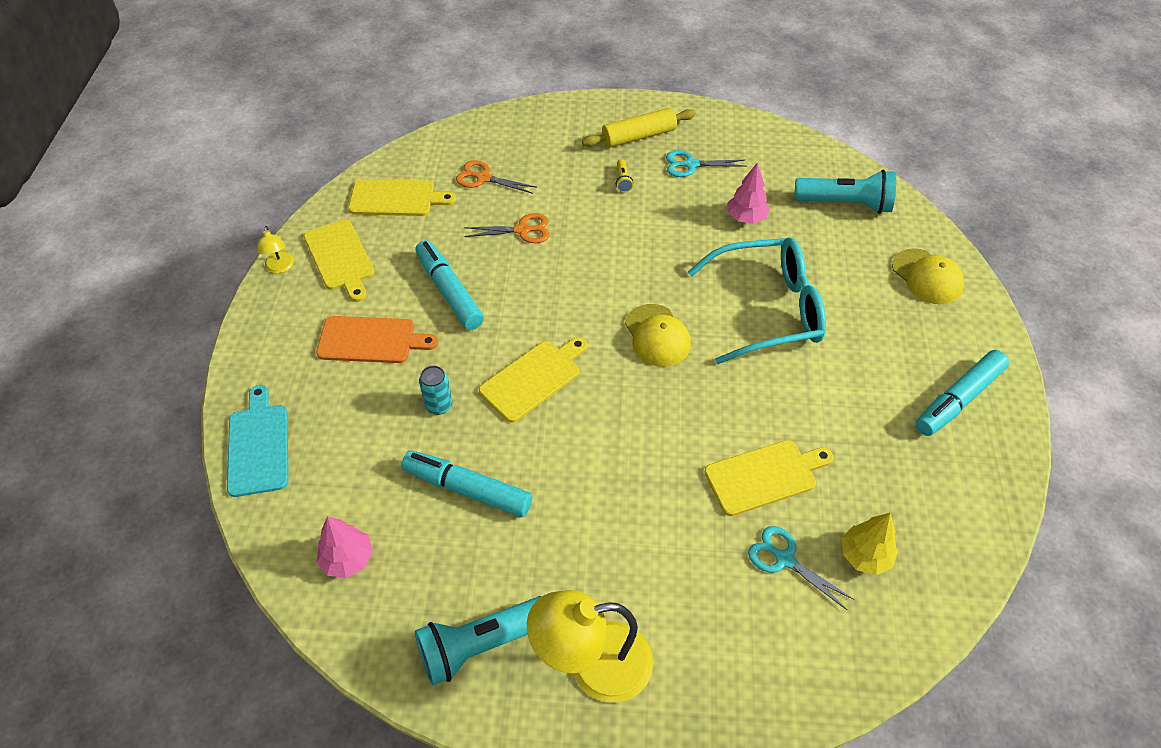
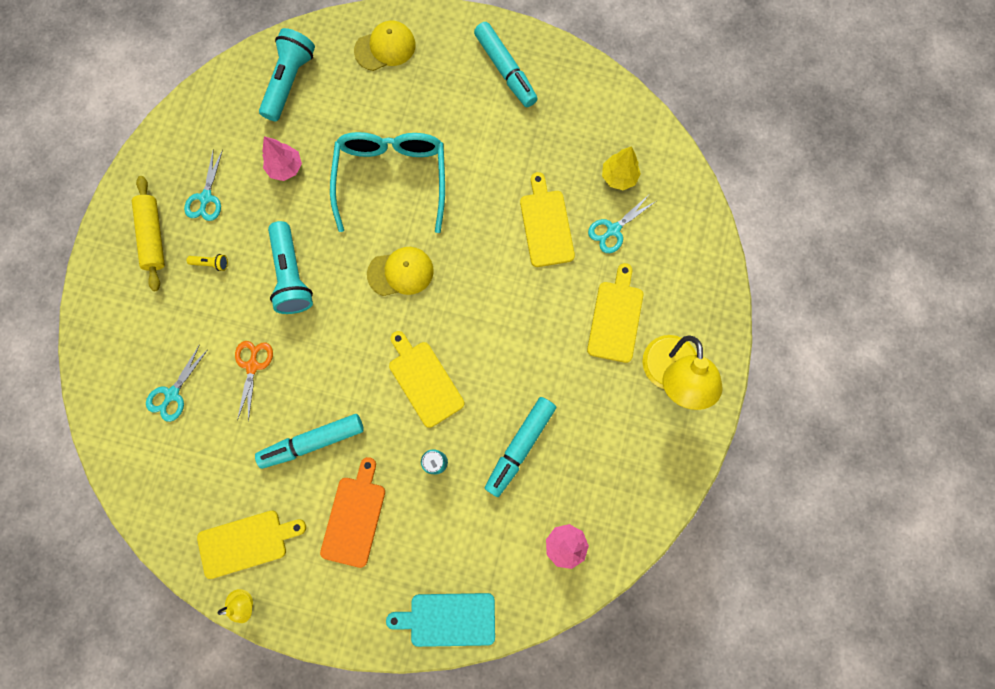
camera: 80 degrees left, 25 degrees up
(396, 198) = (179, 483): yellow cutting board -> yellow cutting board (615, 318)
(481, 645) = (646, 450): turquoise flashlight -> turquoise flashlight (291, 275)
(483, 178) = (172, 394): orange scissors -> turquoise scissors

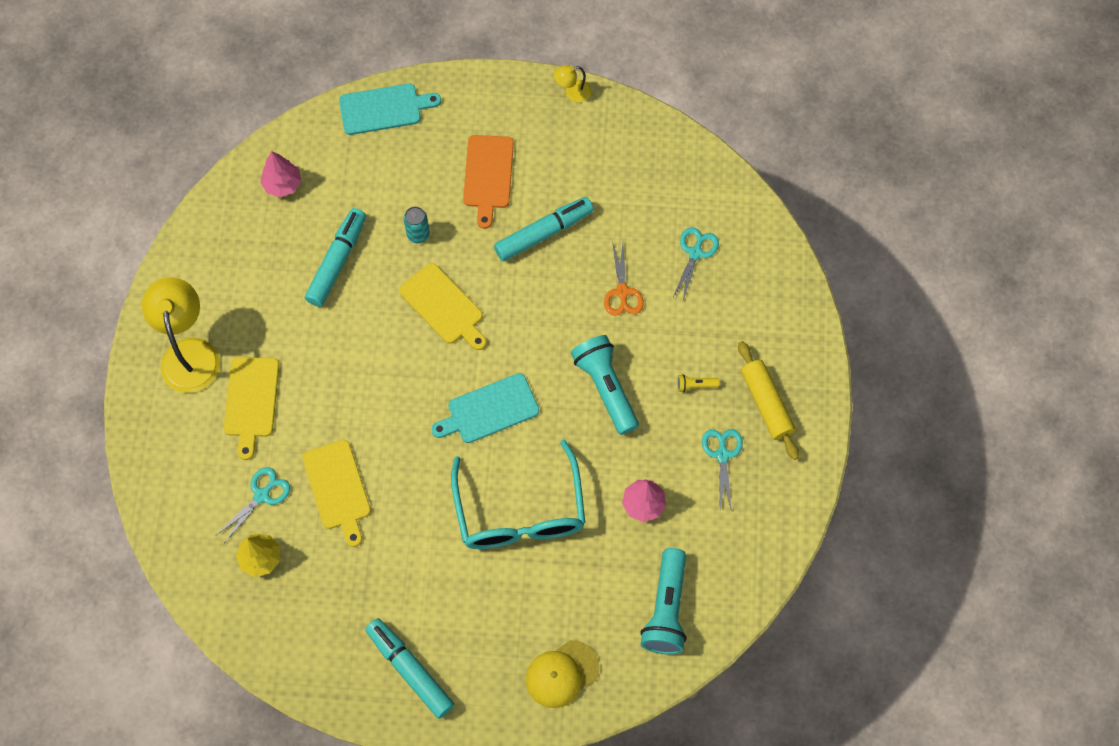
camera: 170 degrees right, 10 degrees down
(246, 542) = (585, 139): yellow cutting board -> none
(401, 272) = (489, 410): yellow cap -> turquoise cutting board

